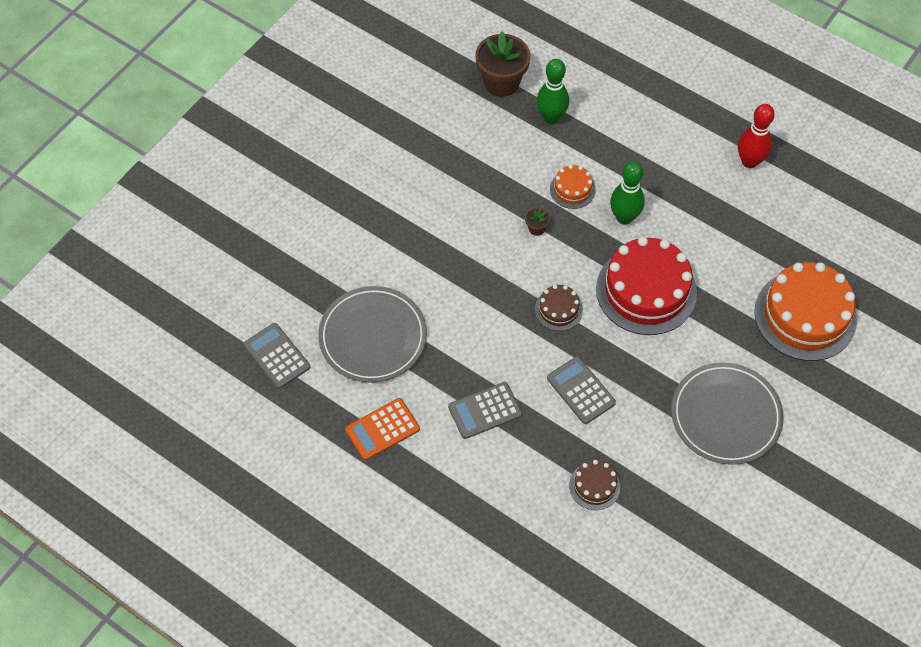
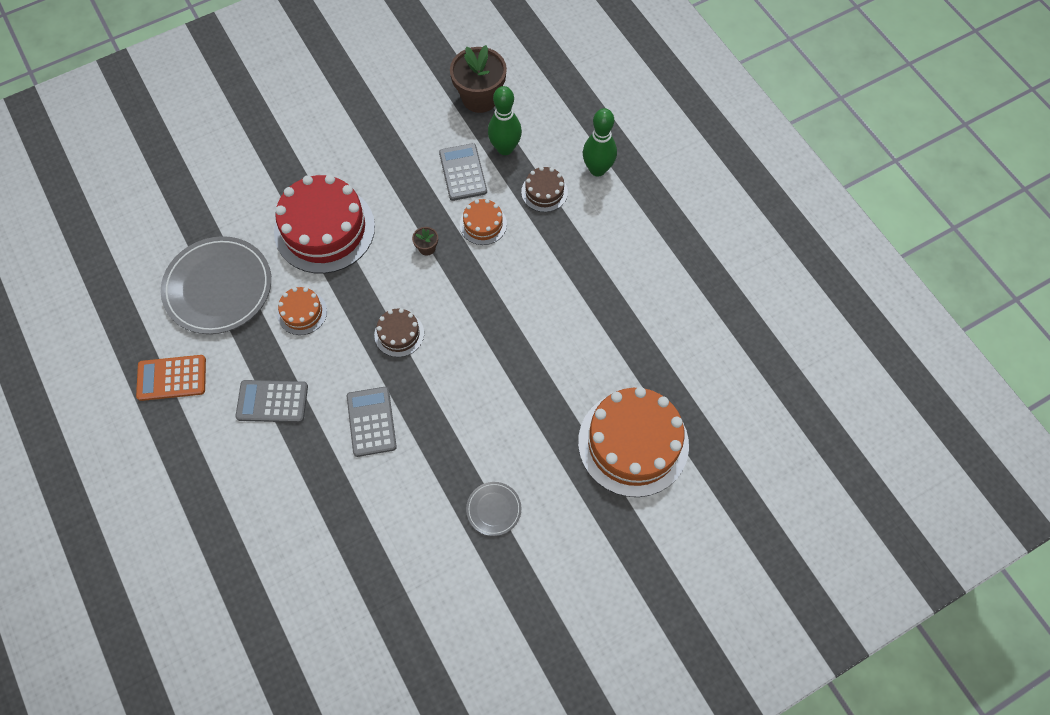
camera: 25 degrees right, 5 degrees up
(277, 356) = (126, 269): grey calculator -> grey calculator (463, 172)
(462, 327) = (302, 312): none -> orange cake
(594, 486) = (326, 521): brown cake -> brown cake (544, 192)
(624, 217) = (515, 271): green bowling pin -> green bowling pin (597, 169)
(646, 290) = (492, 351): red cake -> red cake (324, 229)
(726, 415) = (493, 509): grey plate -> grey plate, size x0.46
(749, 161) = (670, 265): red bowling pin -> none

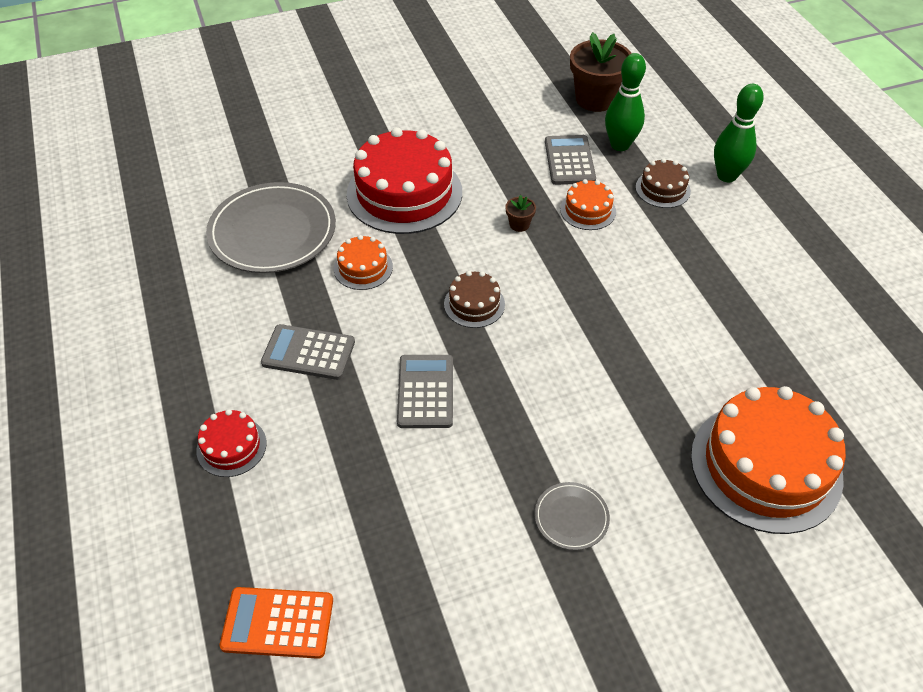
camera: 10 degrees right, 15 degrees down
(172, 378) = (196, 312): orange calculator -> orange calculator (278, 623)
(229, 495) = (231, 447): none -> red cake

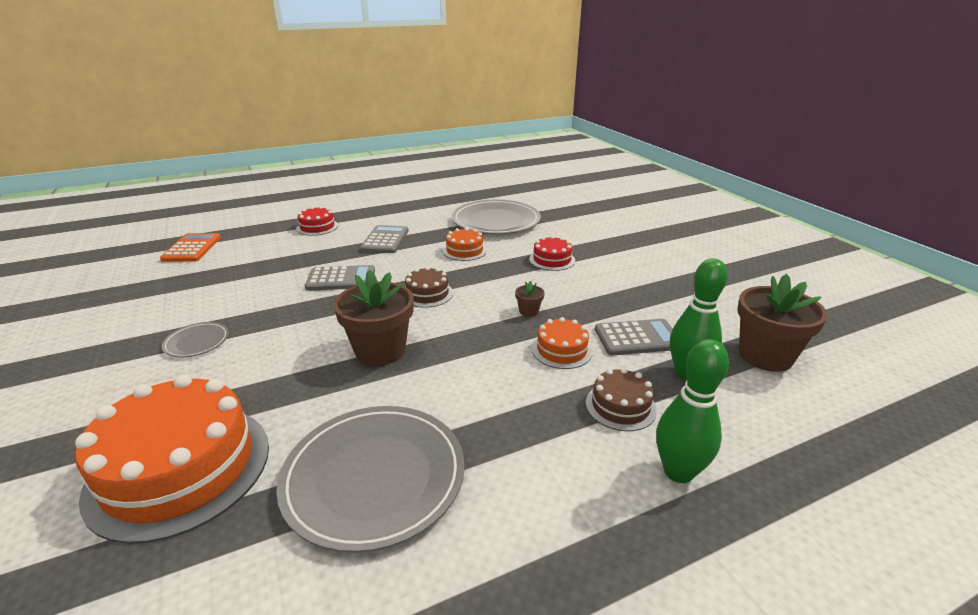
camera: 85 degrees right, 20 degrees down
(404, 193) = (552, 260): red cake -> red cake, size x0.47
(589, 340) = (380, 350): none -> brown flower pot
(755, 333) = (374, 477): none -> grey plate

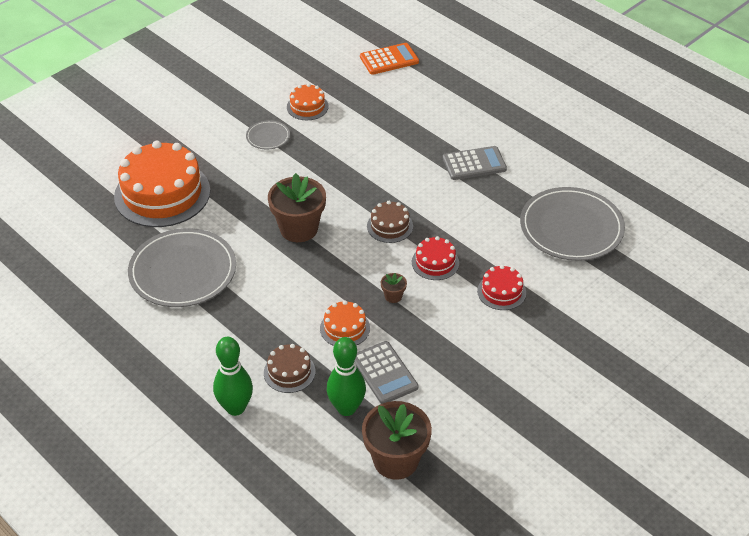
camera: 70 degrees right, 15 degrees up
(317, 227) = (474, 109): red cake -> red cake (435, 262)
(341, 279) = (386, 167): grey calculator -> none
(464, 250) = (484, 224): orange cake -> orange cake (307, 107)

